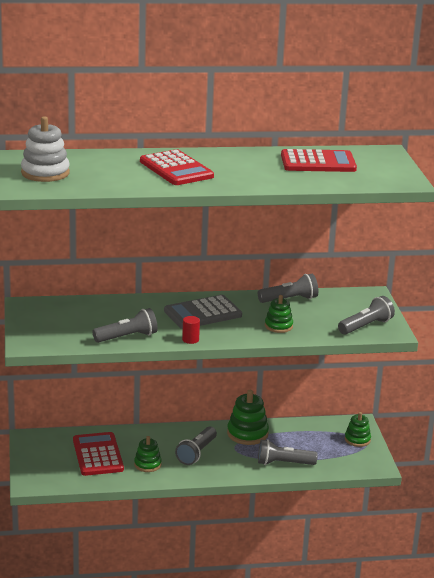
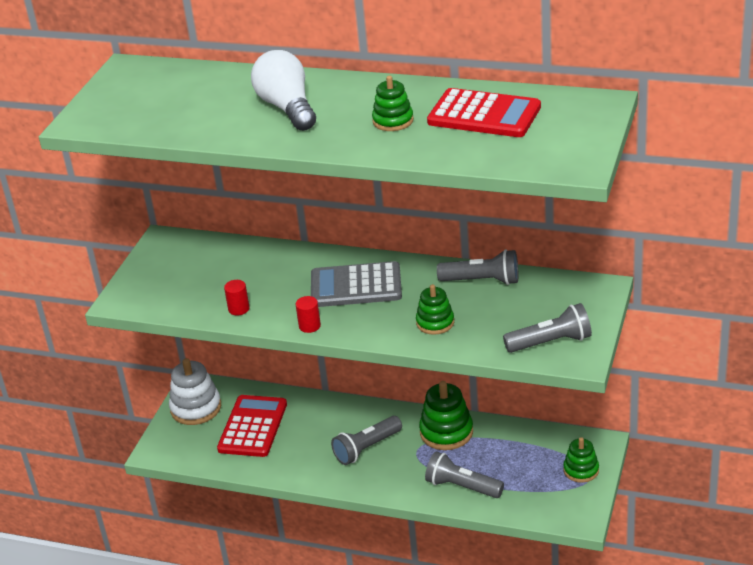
camera: 30 degrees right, 10 degrees up
(45, 173) = (127, 98): white stacking toy -> white stacking toy (196, 408)
(127, 337) = (239, 309): grey flashlight -> red cylinder
(147, 464) = (299, 453): green stacking toy -> green stacking toy (393, 121)
(176, 169) = (287, 108): red calculator -> white light bulb

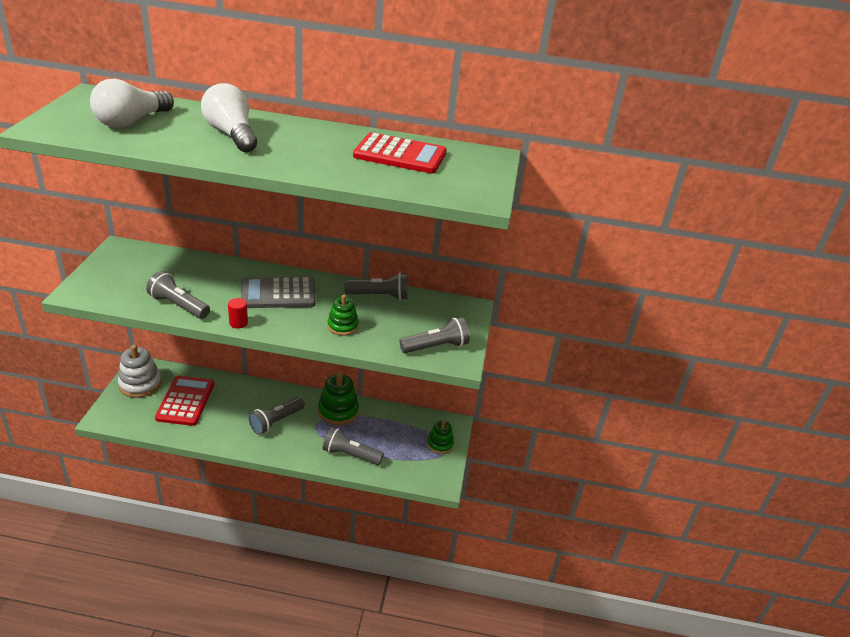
camera: 15 degrees left, 0 degrees up
(175, 102) = (131, 121): none -> white light bulb
(239, 309) = (178, 306): red cylinder -> grey flashlight
(393, 121) = (323, 152): green stacking toy -> none

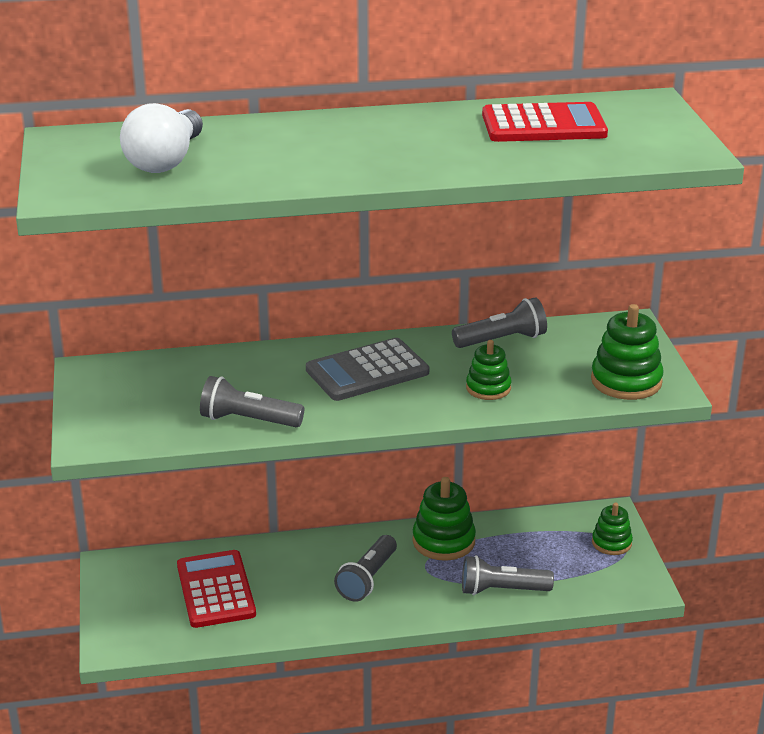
camera: 15 degrees left, 5 degrees down
(140, 384) = (129, 587): white stacking toy -> none
(231, 135) = (313, 148): white light bulb -> none
(238, 323) = (349, 420): red cylinder -> none
(436, 347) = (626, 381): grey flashlight -> green stacking toy

